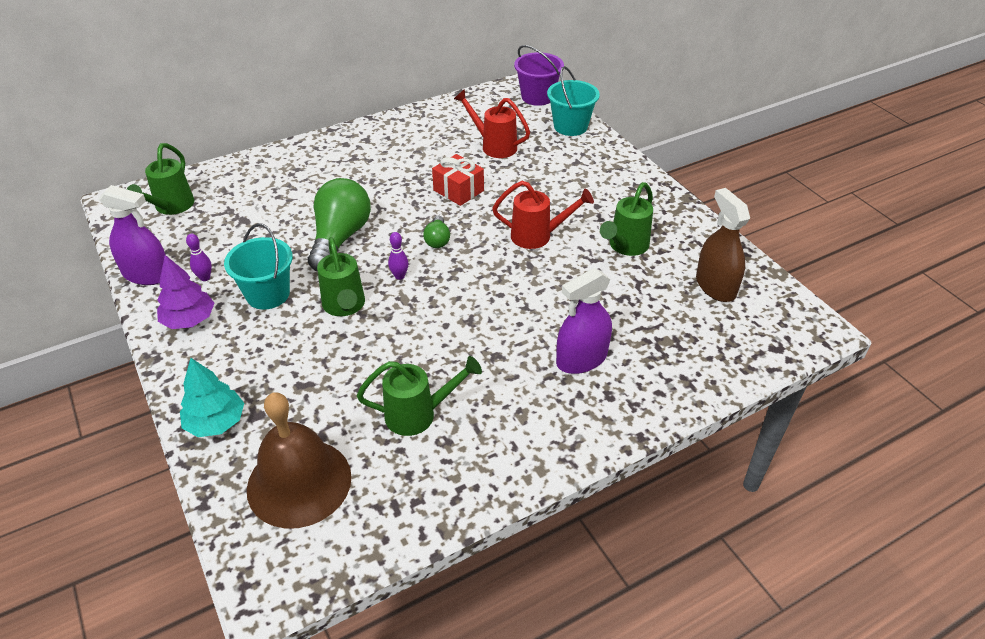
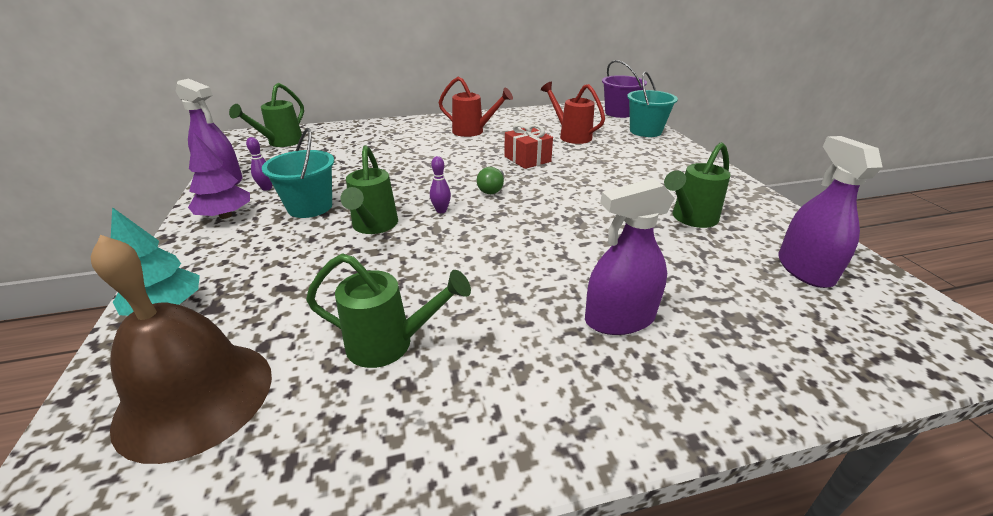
camera: 15 degrees right, 10 degrees down
(340, 238) = (403, 177): green light bulb -> none
(537, 236) = (594, 199): red watering can -> red watering can (473, 131)
(715, 286) = (804, 269): brown spray bottle -> purple spray bottle

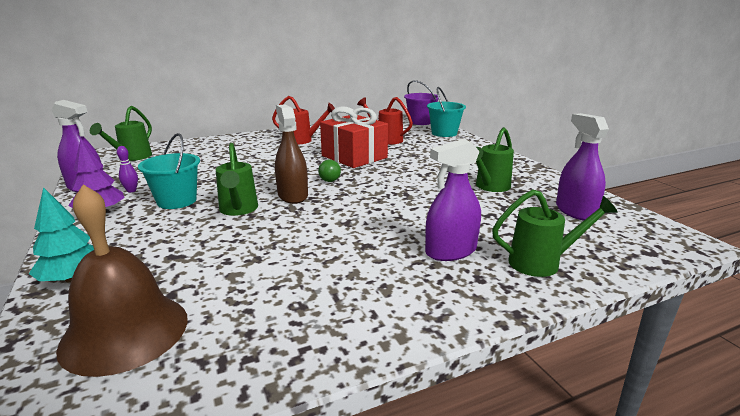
camera: 10 degrees left, 10 degrees down
(390, 344) = (278, 283): green watering can -> green watering can (542, 263)
(441, 210) = (292, 195): purple bowling pin -> brown spray bottle
(527, 159) = (354, 157): red gift -> red gift, size x1.67

